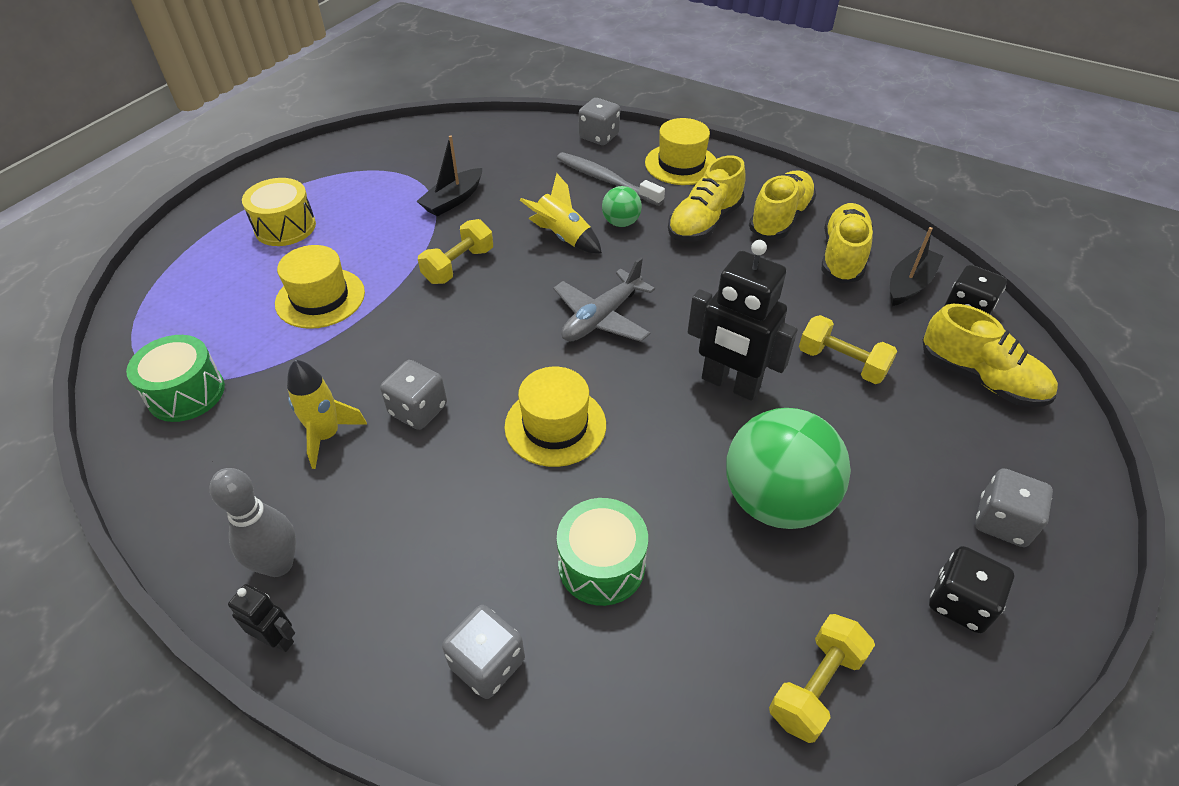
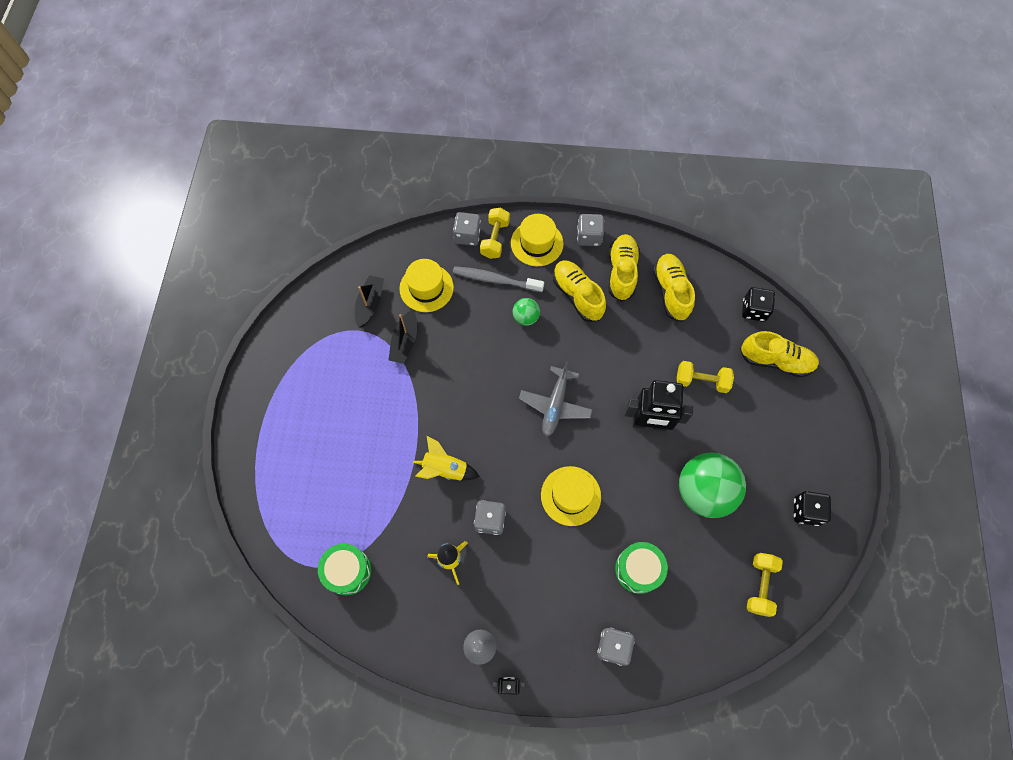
camera: 25 degrees left, 20 degrees up
(285, 227) = (308, 415): yellow drum -> none
(320, 298) = (375, 465): yellow hat -> yellow hat (426, 288)
(458, 265) = (445, 400): yellow dumbbell -> yellow dumbbell (495, 239)
(563, 237) = (496, 346): yellow rocket -> yellow rocket (445, 469)
(704, 223) = (577, 295): yellow shoe -> yellow shoe turned 135 degrees clockwise
(909, 284) = (716, 300): black boat -> black boat (370, 304)
(1002, 522) = (811, 454): grey dice -> grey dice (589, 237)

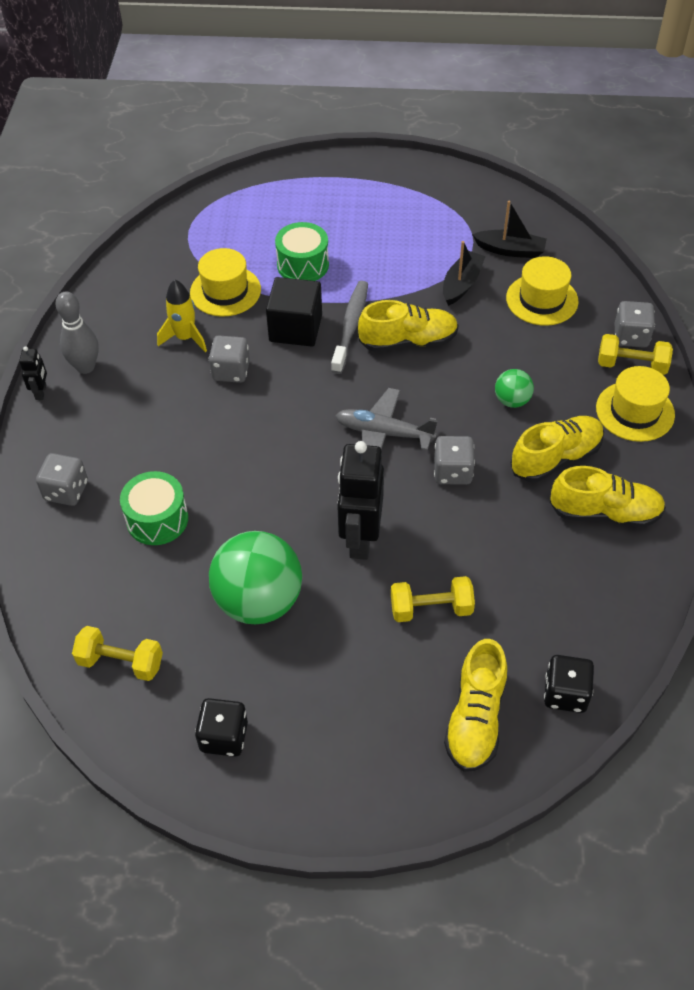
camera: 90 degrees right, 15 degrees down
(348, 571) = (181, 255): green drum -> green drum (303, 265)
(405, 342) = (461, 284): black boat -> black boat turned 105 degrees clockwise
(445, 469) = (295, 328): yellow rocket -> black cube
(496, 280) = (566, 368): grey toothbrush -> grey toothbrush (350, 326)
(570, 495) = (258, 449): yellow hat -> yellow hat (225, 291)
(589, 237) = (660, 473): grey dice -> grey dice (452, 472)
(671, 292) = (581, 576): yellow shoe -> yellow shoe (408, 341)
(701, 381) = (431, 609): yellow dumbbell -> yellow dumbbell turned 75 degrees clockwise

